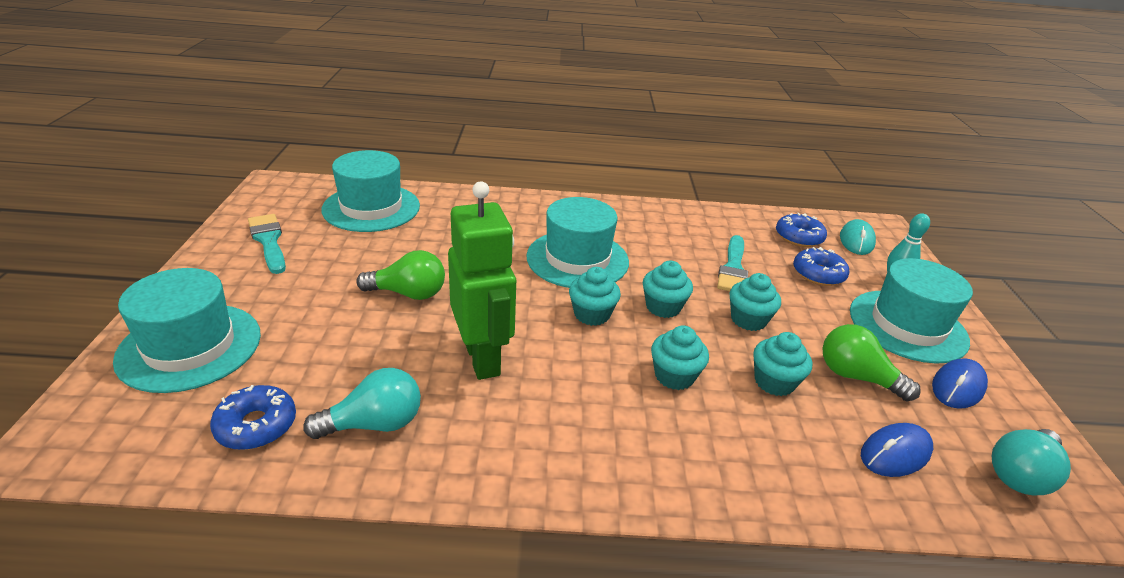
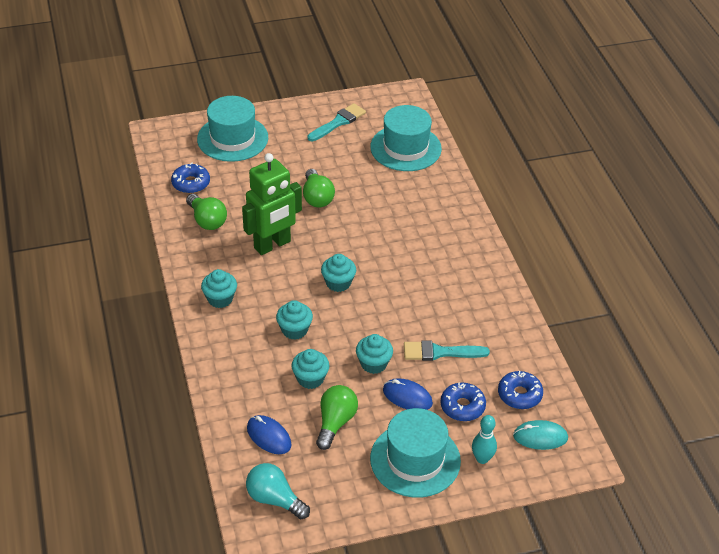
camera: 75 degrees right, 10 degrees up
(374, 424) = (207, 220): turquoise light bulb -> green light bulb
(577, 259) = (401, 264): turquoise hat -> none
(663, 307) = (365, 317): turquoise cupcake -> turquoise cupcake (220, 299)
(958, 387) = (350, 480): blue mouse -> blue mouse (407, 397)

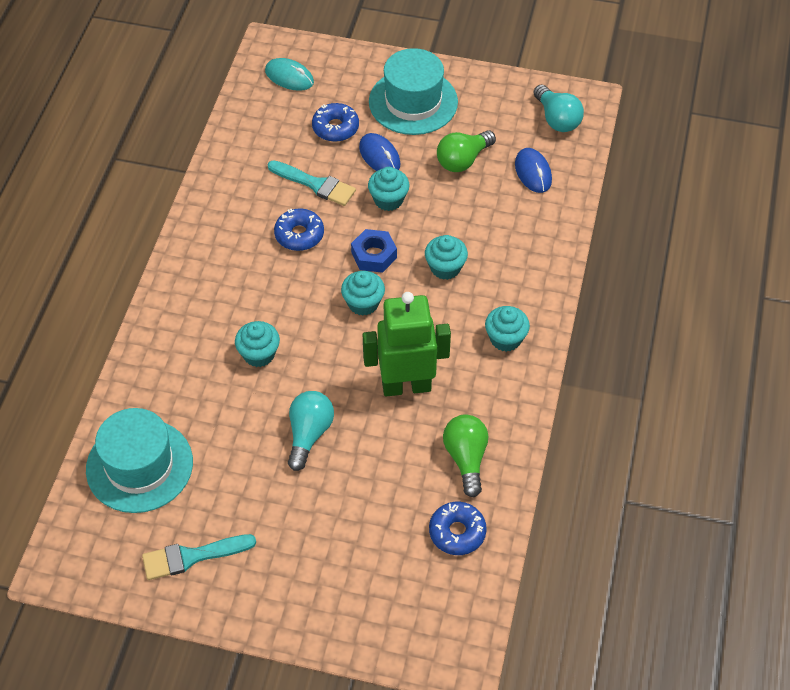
camera: 150 degrees left, 10 degrees up
(232, 138) = (357, 594): turquoise hat -> none
(310, 379) = (460, 210): turquoise cupcake -> turquoise cupcake (259, 354)
(317, 197) = (309, 434): green light bulb -> turquoise light bulb
(354, 318) = (374, 255): none -> blue nut
(482, 459) = (354, 80): turquoise bowling pin -> none
(519, 395) = (275, 117): blue donut -> blue donut (299, 235)

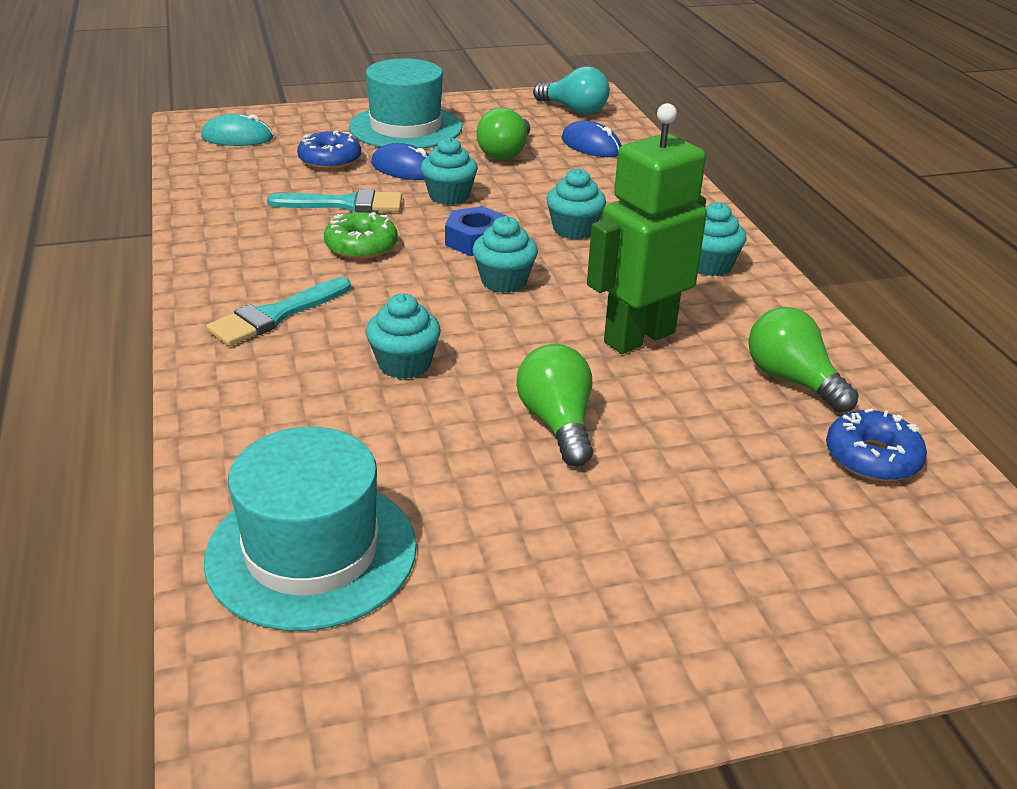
camera: 30 degrees left, 20 degrees down
(192, 557) = (510, 645): turquoise brush -> turquoise brush (276, 315)
(299, 235) = (361, 246): blue donut -> green donut
(309, 434) = (557, 423): turquoise light bulb -> green light bulb

